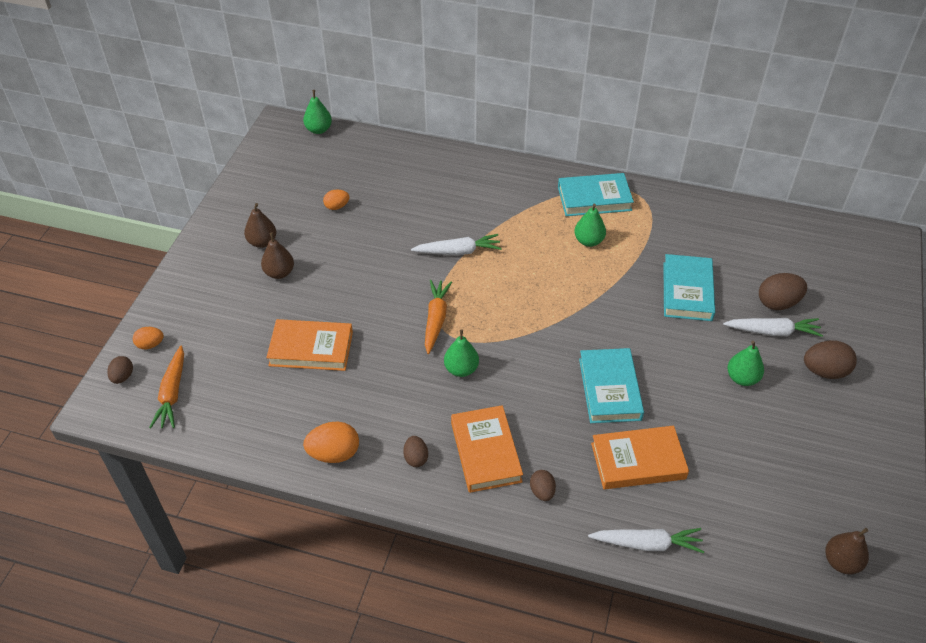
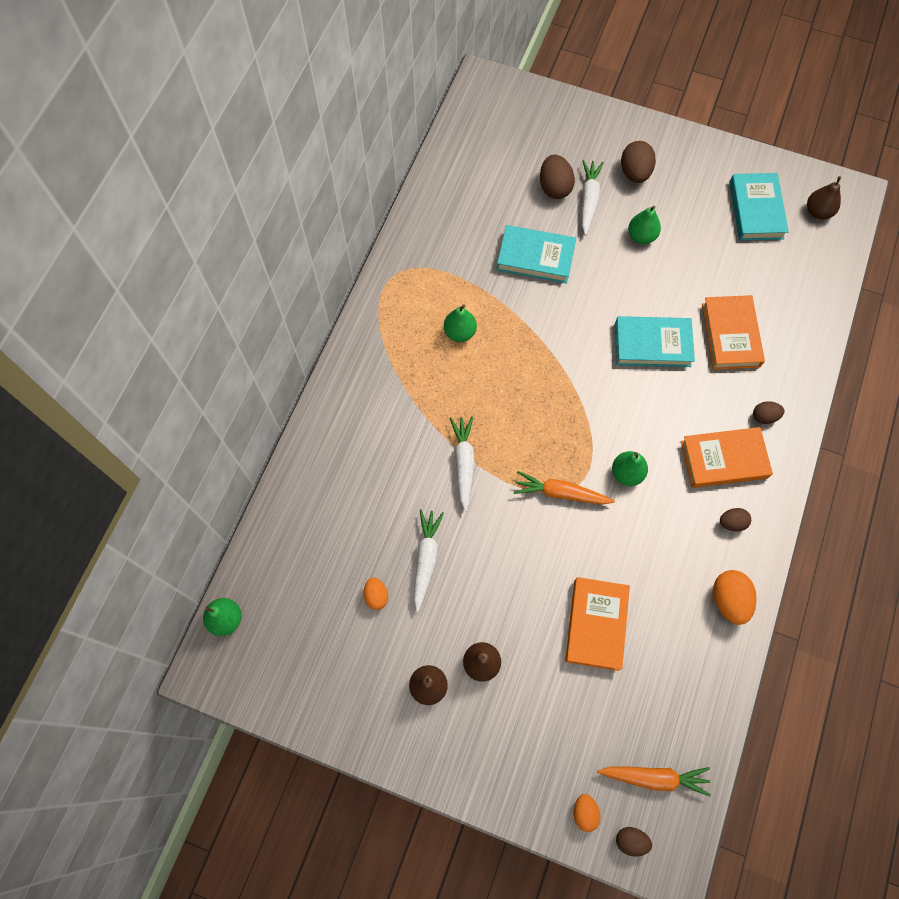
camera: 85 degrees left, 20 degrees up
(594, 199) = (396, 317): turquoise book -> turquoise book (756, 210)
(647, 544) = (810, 343): white carrot -> white carrot (426, 559)

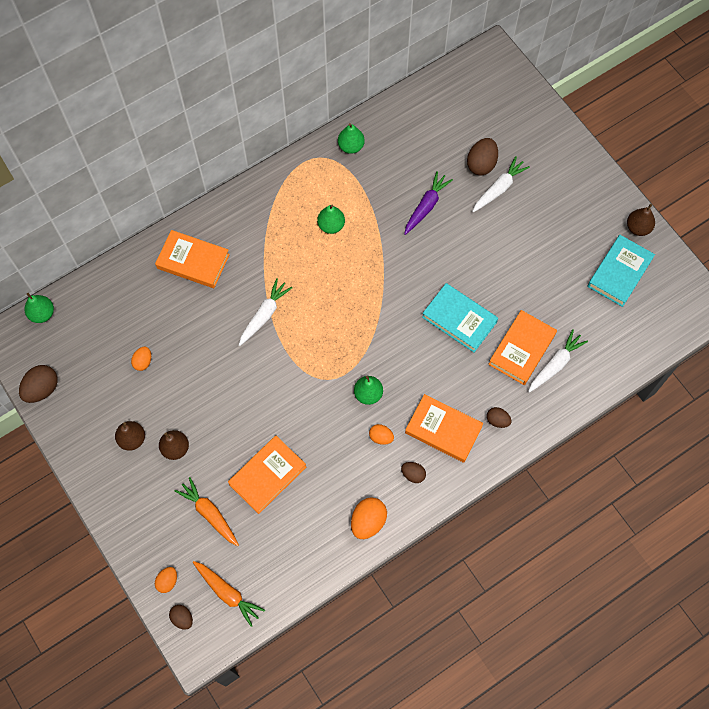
camera: 35 degrees right, 0 degrees up
(348, 456) = (193, 261): none -> orange book
(426, 559) = (191, 360): white carrot -> white carrot (555, 364)
(535, 257) = (426, 206): turquoise book -> purple carrot
(560, 493) = (313, 377): orange carrot -> orange carrot (209, 513)
(634, 173) = (550, 189): brown egg -> brown egg (42, 389)
(641, 236) = (516, 238): green pear -> green pear (351, 146)
(673, 507) = (381, 437): none -> orange egg
(818, 212) = (667, 303): brown pear -> brown pear (638, 228)

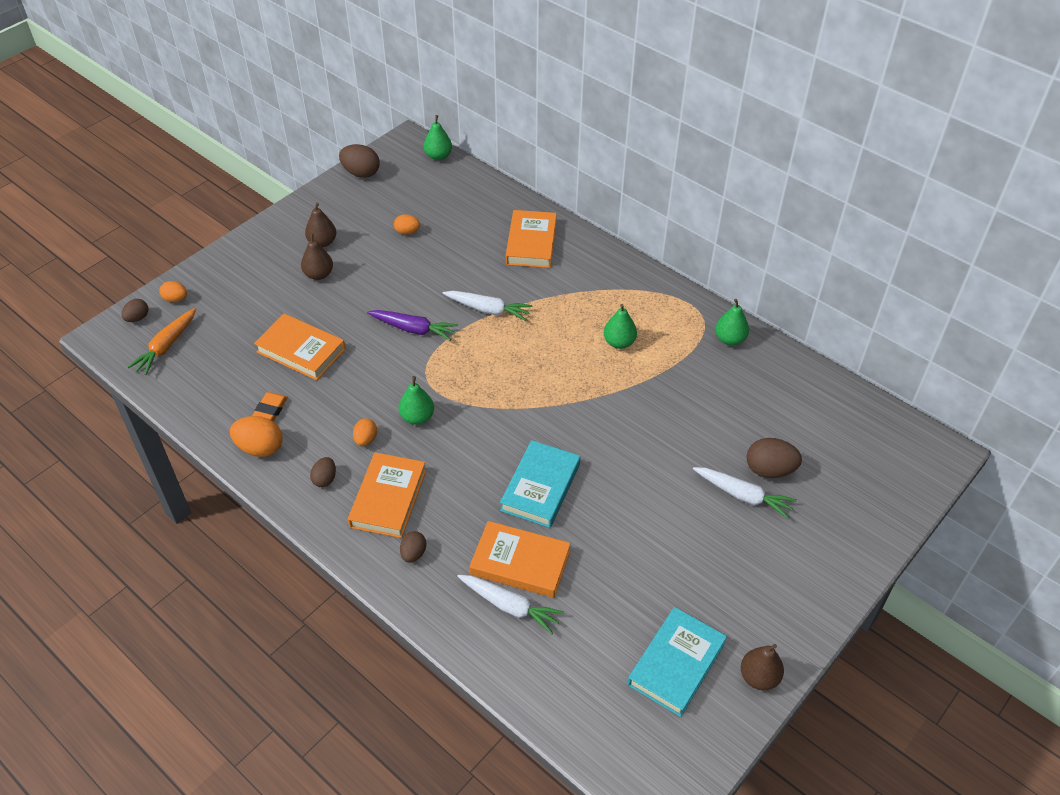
camera: 75 degrees right, 20 degrees down
(209, 513) = (251, 314): orange carrot -> none
(330, 510) = (269, 411): none -> orange eraser
(426, 206) = (683, 425): purple carrot -> purple carrot (413, 329)
(619, 272) = (676, 664): turquoise book -> turquoise book turned 75 degrees counterclockwise

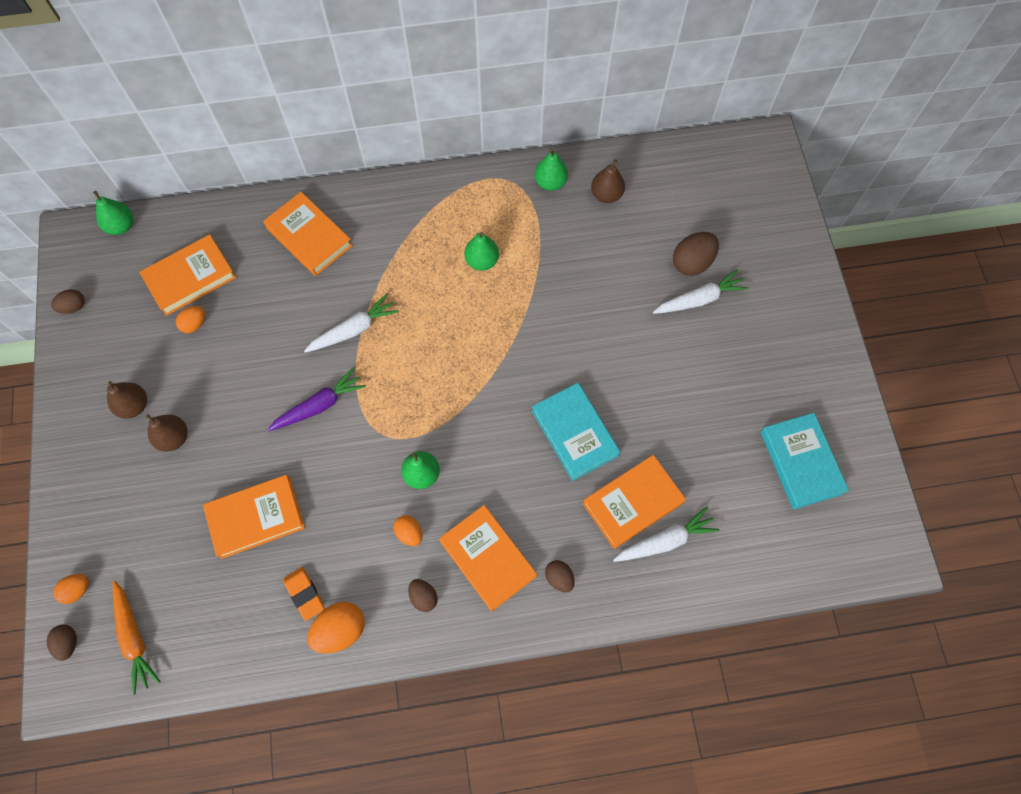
camera: 50 degrees left, 20 degrees up
(361, 173) = (73, 307): brown egg -> brown egg, size x0.60
(437, 209) = (190, 278): none -> orange book
(759, 677) = (850, 417): brown pear -> brown pear (606, 195)

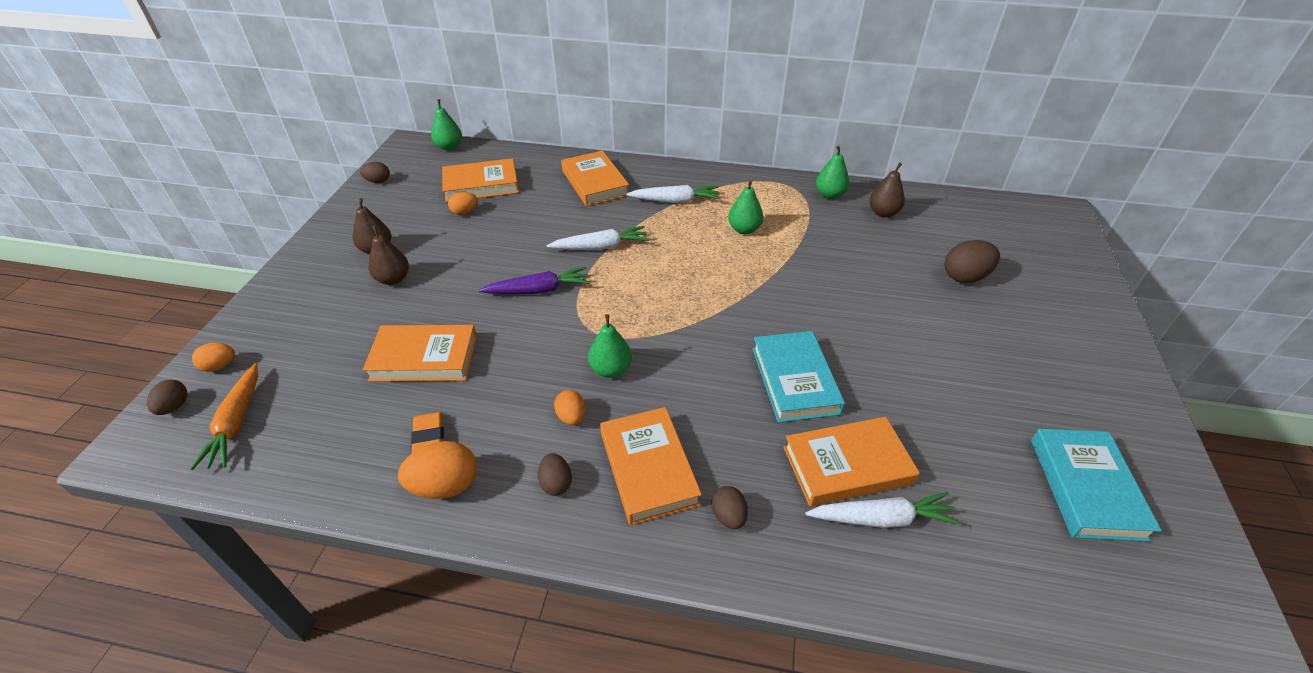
camera: 20 degrees right, 25 degrees down
(699, 299) = (968, 306): white carrot -> white carrot (675, 201)

